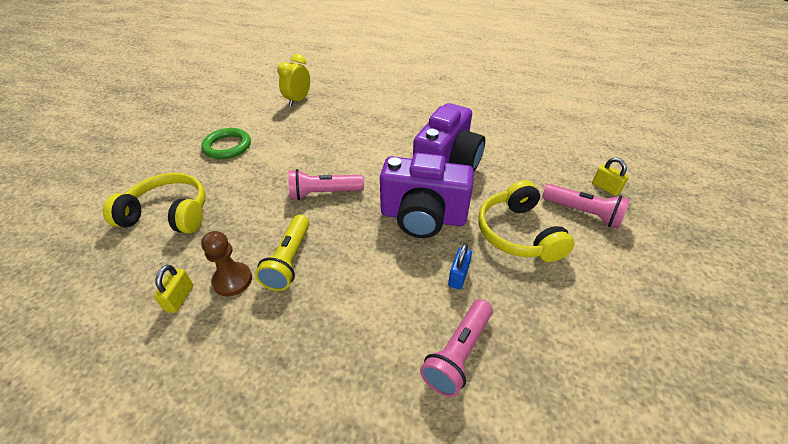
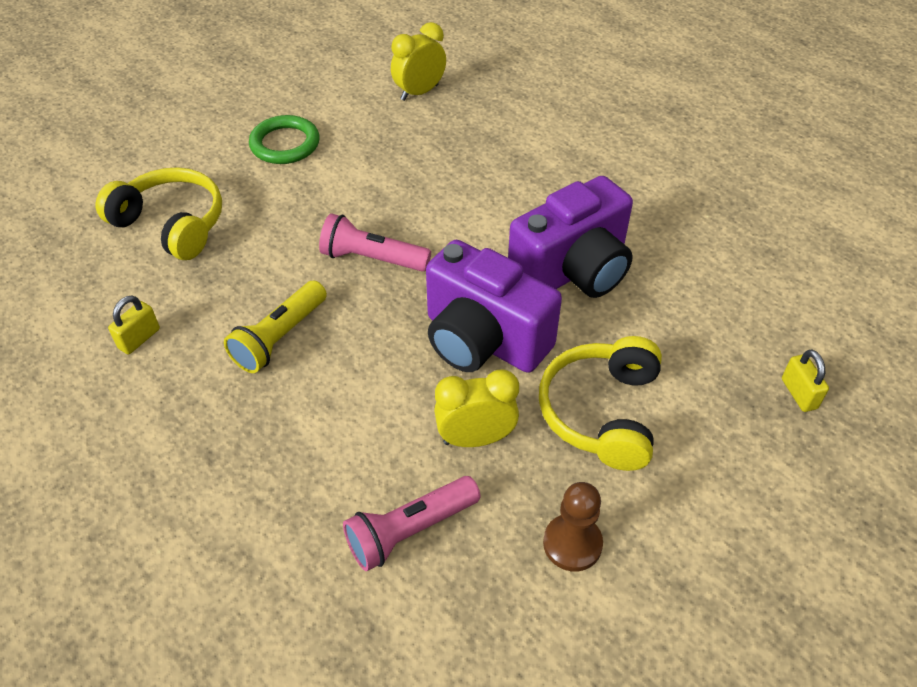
camera: 25 degrees right, 5 degrees up
(232, 280) = (204, 339): brown pawn -> brown pawn (572, 544)
(458, 276) = (475, 438): blue padlock -> yellow clock
(583, 213) = (726, 419): pink flashlight -> none

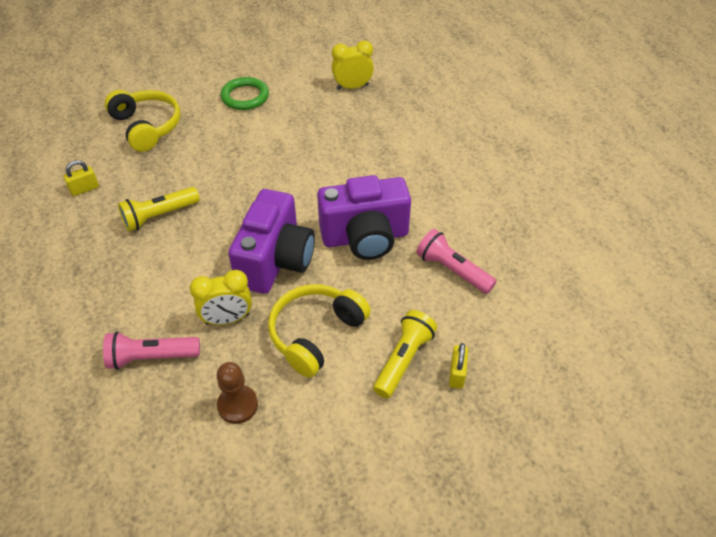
camera: 25 degrees right, 0 degrees up
(372, 259) = (246, 186): pink flashlight -> pink flashlight (452, 270)
(475, 438) = (227, 319): yellow clock -> yellow clock turned 150 degrees clockwise
(483, 340) = (276, 261): purple camera -> purple camera turned 135 degrees counterclockwise
(728, 402) = (403, 360): none -> yellow flashlight

